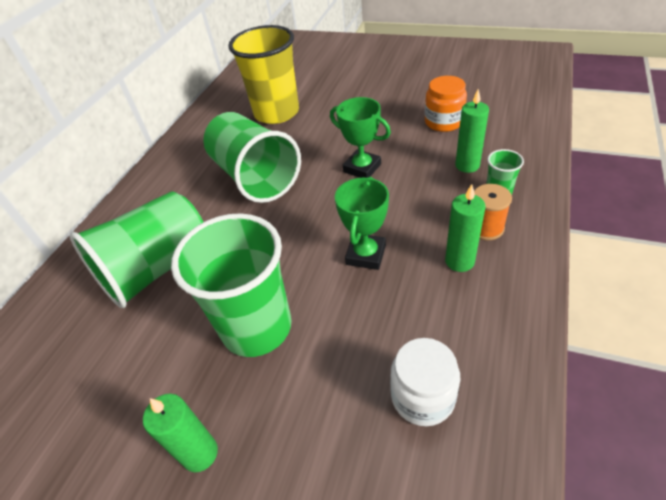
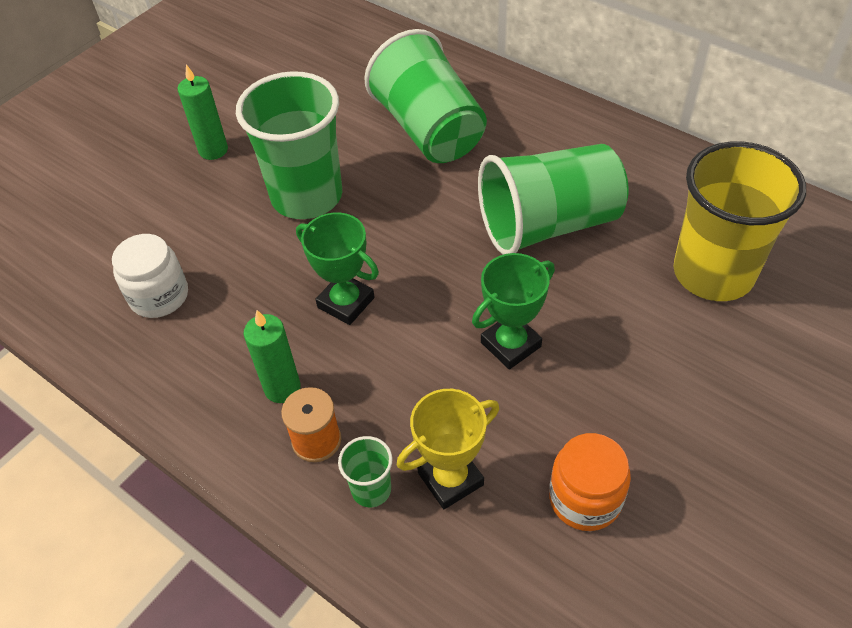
camera: 105 degrees right, 5 degrees up
(467, 165) = (450, 479): green candle -> yellow trophy

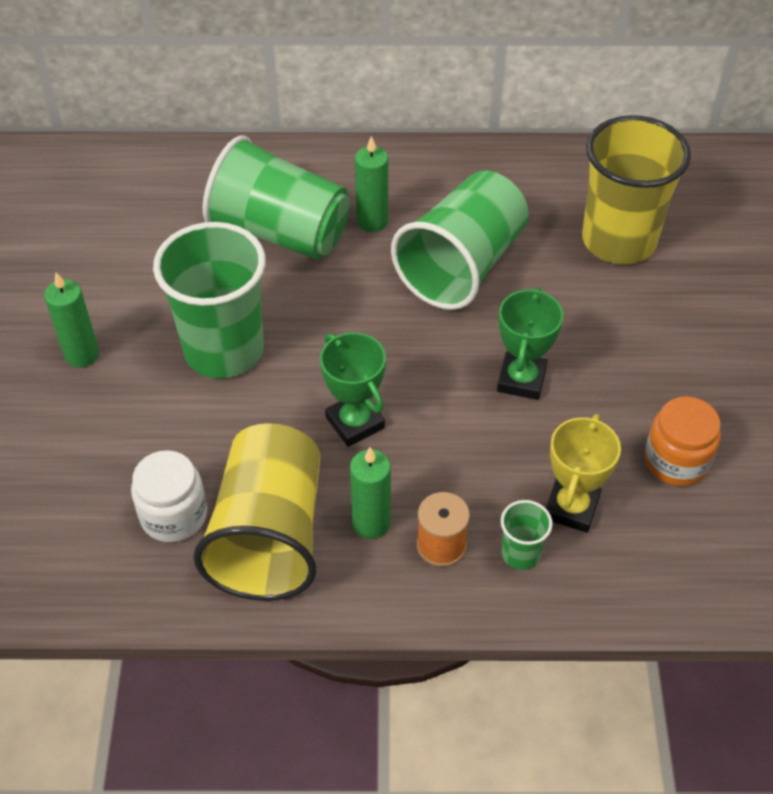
camera: 40 degrees left, 0 degrees up
(204, 351) = (269, 536): none -> yellow cup
(346, 302) = (355, 423): green trophy -> green trophy turned 60 degrees clockwise
(508, 154) = (372, 221): none -> green candle

